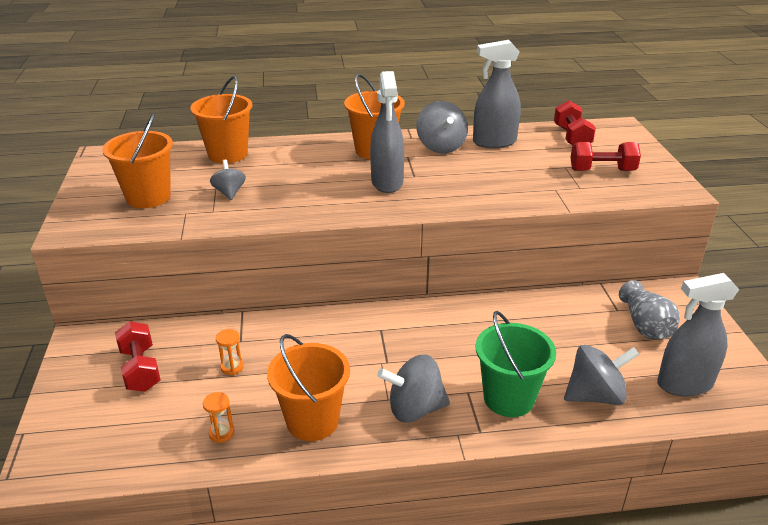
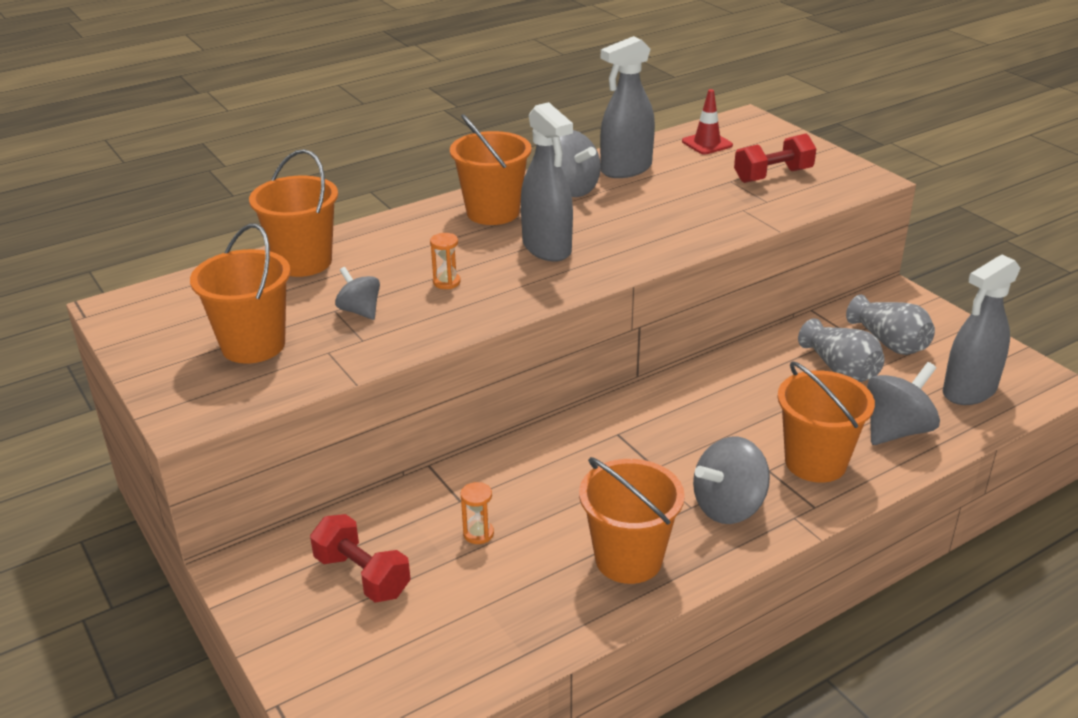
camera: 25 degrees left, 0 degrees up
(221, 433) = (534, 610): orange hourglass -> orange hourglass (446, 282)
(508, 398) = (815, 462): green bucket -> orange bucket
(571, 137) = (707, 143): red dumbbell -> red traffic cone
(587, 334) = (840, 369): none -> grey vase

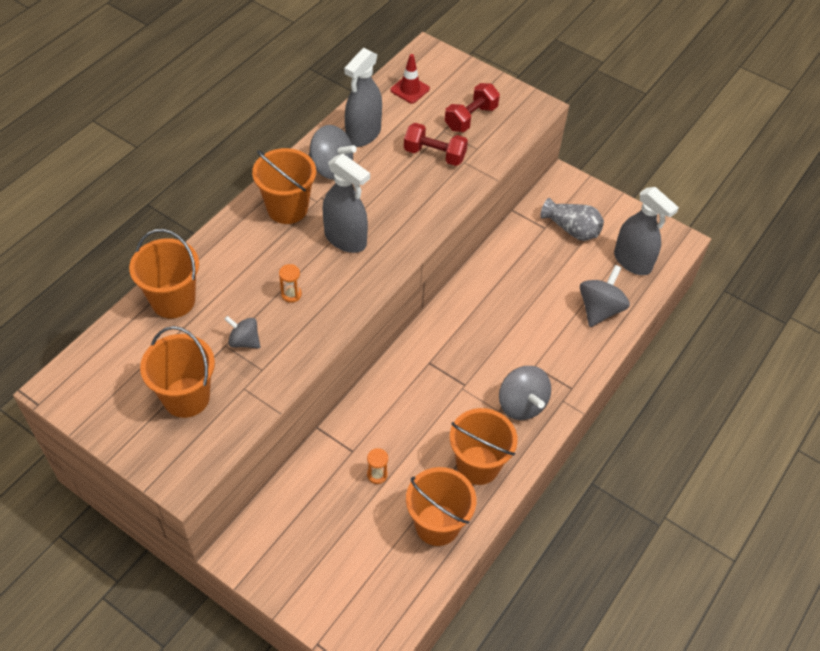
camera: 25 degrees left, 20 degrees up
(362, 576) = (319, 532): red dumbbell -> red dumbbell (434, 154)
(728, 507) = (521, 404): grey spinning top -> grey spinning top turned 60 degrees counterclockwise
(815, 462) = (560, 351): orange bucket -> orange bucket (437, 525)
(840, 369) = (549, 263): grey vase -> none
(969, 391) = (632, 262): grey spray bottle -> grey spray bottle turned 75 degrees counterclockwise

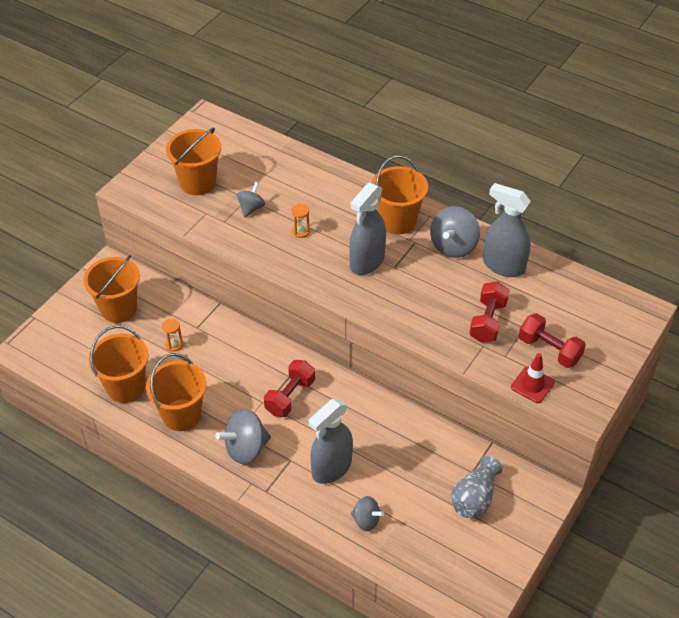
camera: 90 degrees right, 5 degrees down
(173, 300) = (289, 164): orange bucket -> orange bucket (119, 309)
(410, 89) = (578, 298): red traffic cone -> red traffic cone (532, 385)
(456, 363) = (290, 396): none -> red dumbbell
(599, 309) = (366, 520): grey spinning top -> grey spinning top, size x0.60
(632, 262) = (437, 557): grey spray bottle -> grey spray bottle (331, 468)

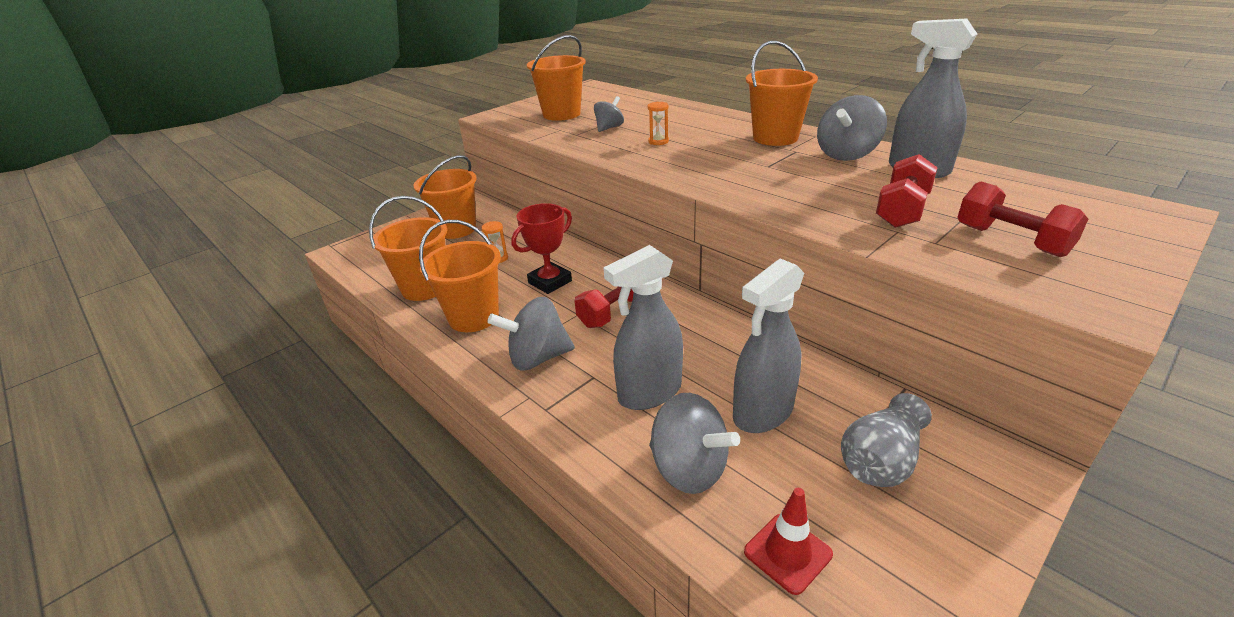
camera: 15 degrees right, 15 degrees down
(229, 369) = (550, 282): none -> red trophy
(366, 520) = (689, 469): grey spinning top -> grey spinning top, size x1.65
(367, 262) = (732, 161): grey spray bottle -> grey spray bottle (762, 413)
(532, 385) = (992, 274): red traffic cone -> red traffic cone (787, 553)

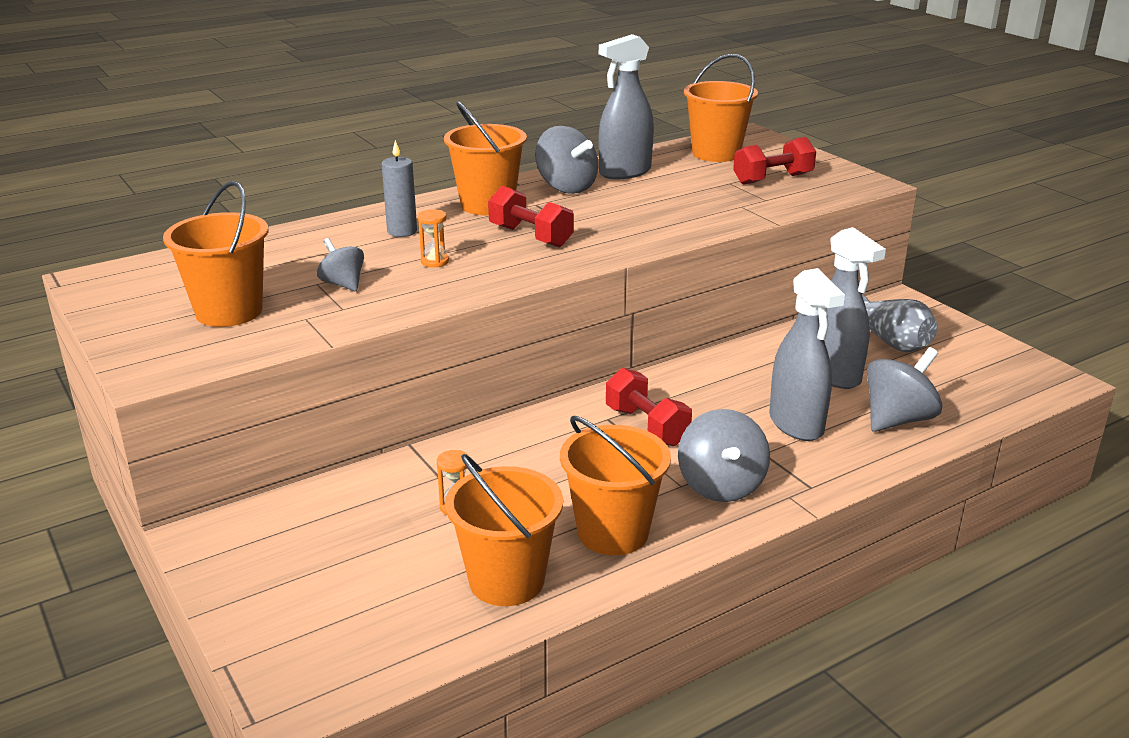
camera: 80 degrees left, 5 degrees down
(456, 229) = (316, 549): orange bucket -> orange bucket (716, 153)
(550, 282) = (553, 466): red trophy -> none
(701, 125) = (402, 231): none -> grey candle
(787, 553) = (978, 395): red traffic cone -> none
(902, 210) = (705, 196): red dumbbell -> red dumbbell (530, 236)

